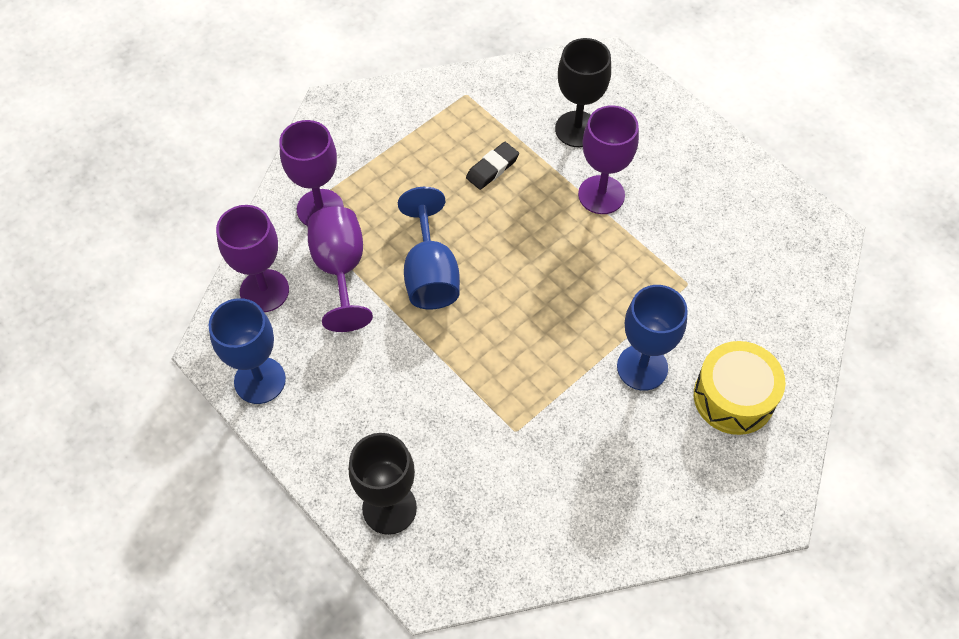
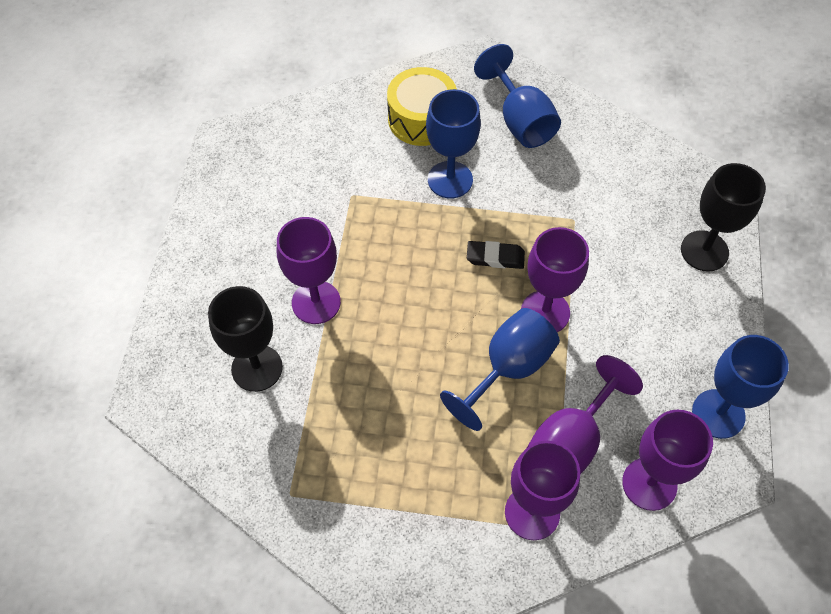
camera: 130 degrees left, 0 degrees up
(451, 335) = (545, 312): none -> purple goblet
(492, 168) = (360, 404): black eraser -> black eraser (495, 257)
(664, 480) = (520, 120): none -> blue goblet

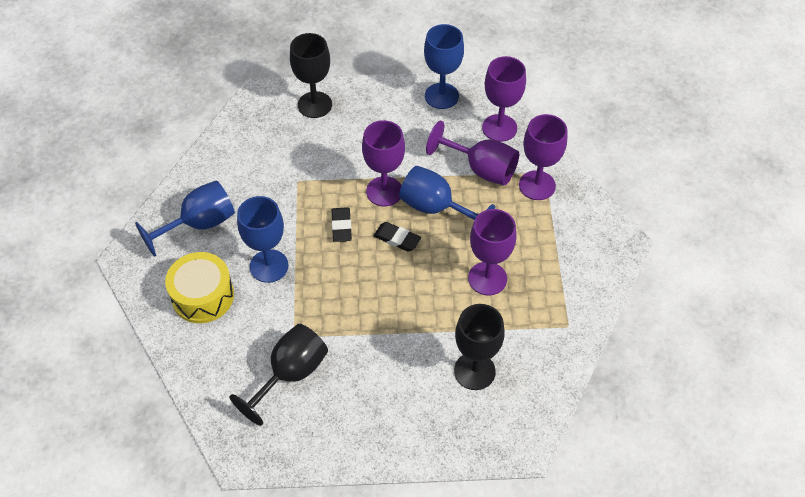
camera: 100 degrees left, 5 degrees down
(305, 187) = (290, 374): none -> black goblet
(316, 302) = (406, 341): purple goblet -> purple goblet (487, 278)
(466, 315) = (397, 239): none -> black eraser

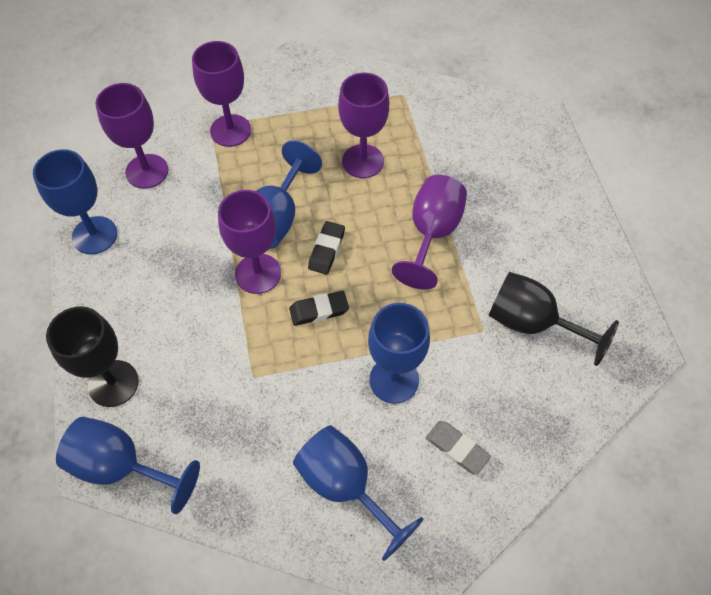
camera: 100 degrees left, 5 degrees up
(203, 296) = (457, 448): yellow drum -> grey eraser
(254, 108) = (122, 466): none -> blue goblet
(474, 371) = (475, 160): black goblet -> none
(481, 169) = (212, 182): purple goblet -> purple goblet (432, 234)

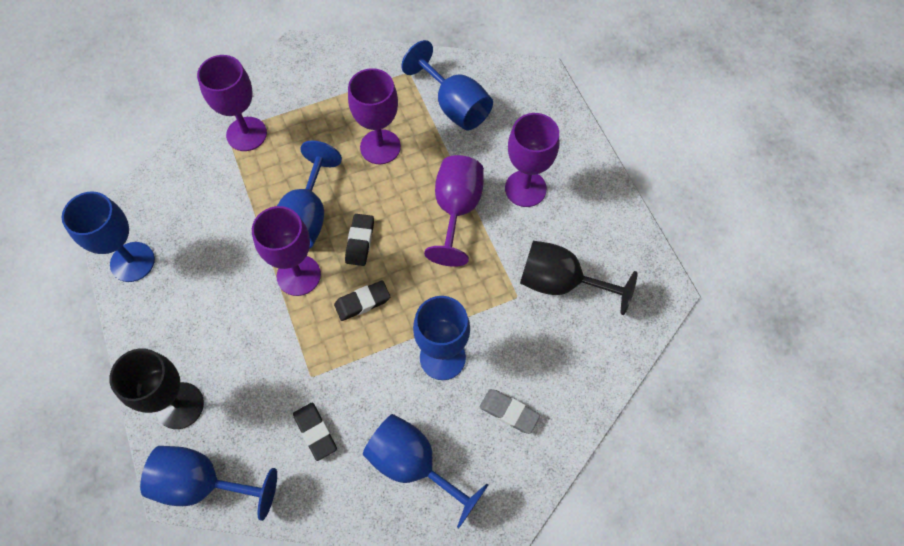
camera: 10 degrees left, 5 degrees up
(147, 171) = (171, 188): purple goblet -> purple goblet (525, 188)
(247, 434) = (315, 432): none -> black eraser
(445, 132) = (454, 106): none -> blue goblet

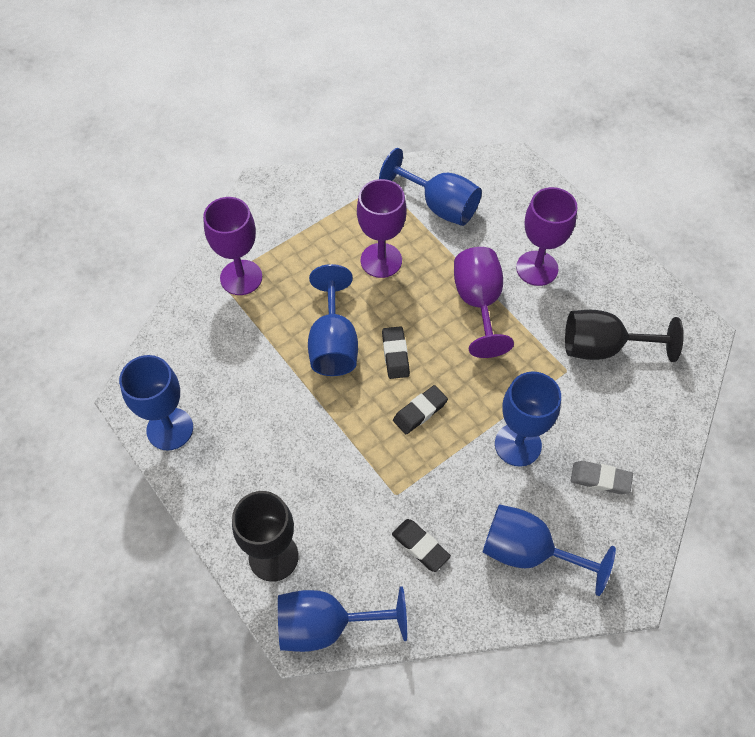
camera: 15 degrees left, 5 degrees down
(298, 275) = (346, 401): purple goblet -> none

